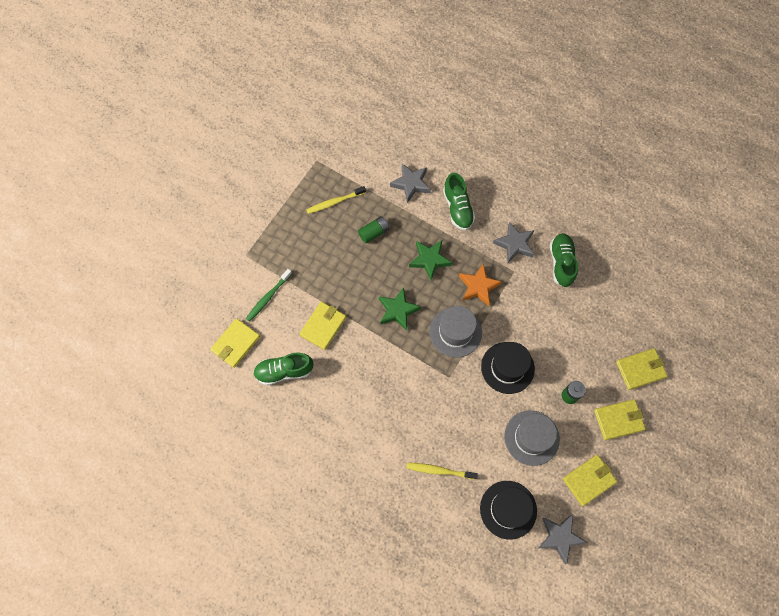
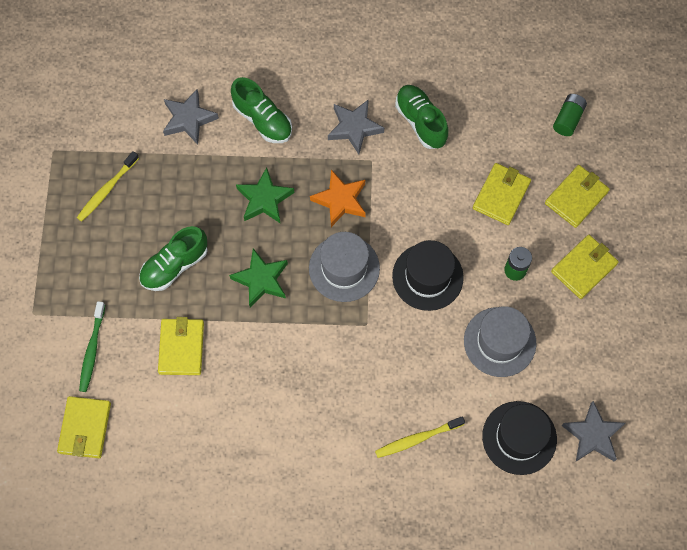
camera: 30 degrees left, 0 degrees up
(284, 371) = (165, 428): green shoe -> green shoe (175, 265)
(374, 233) = (177, 202): green battery -> green battery (568, 119)
(589, 480) = (589, 353): yellow wallet -> yellow wallet (501, 195)

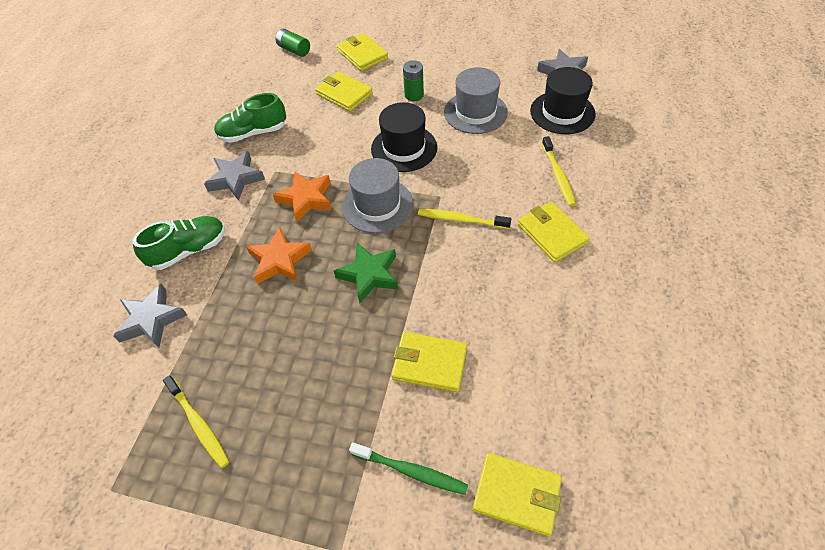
camera: 75 degrees left, 15 degrees down
(175, 265) = (326, 357): green shoe -> none
(264, 199) = (279, 260): green star -> orange star
(339, 349) = (461, 220): none -> yellow toothbrush
(584, 267) = (423, 59): yellow wallet -> yellow wallet (551, 234)

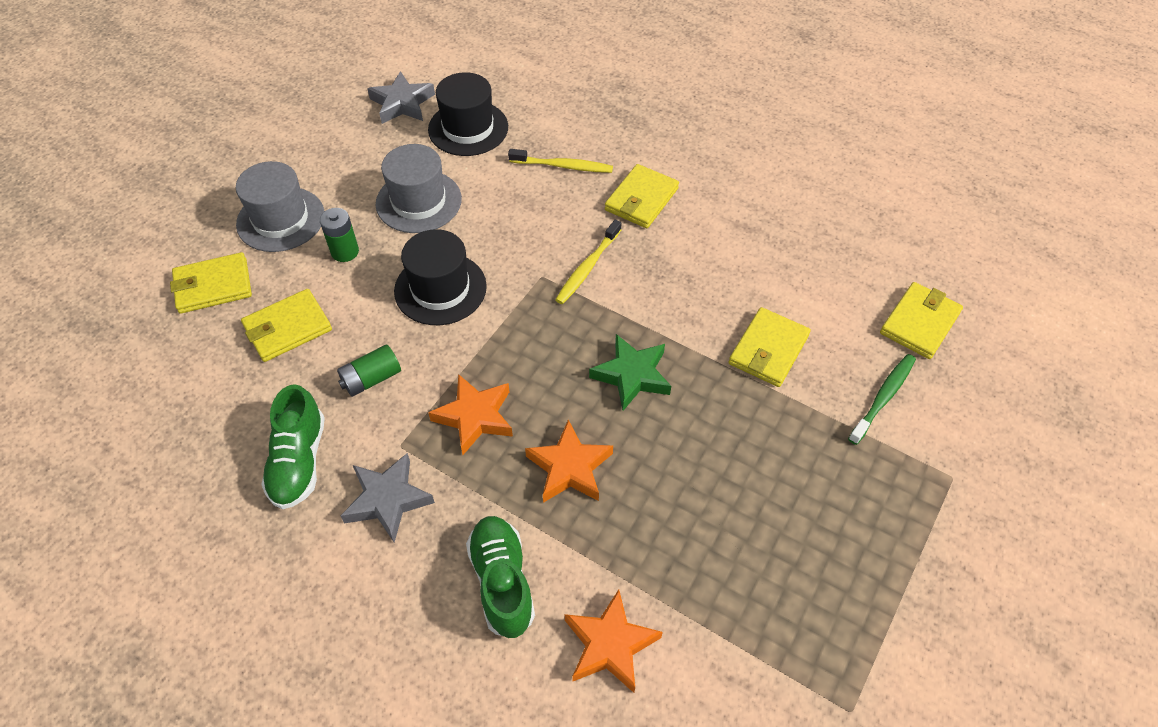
camera: 75 degrees left, 0 degrees up
(152, 320) = (610, 645): grey star -> orange star
(199, 424) = (786, 597): yellow toothbrush -> none
(294, 50) = (131, 370): green battery -> green battery (371, 379)
(377, 205) = (526, 341): grey hat -> grey hat (281, 219)
(551, 234) = (641, 199): yellow wallet -> yellow wallet turned 45 degrees counterclockwise

